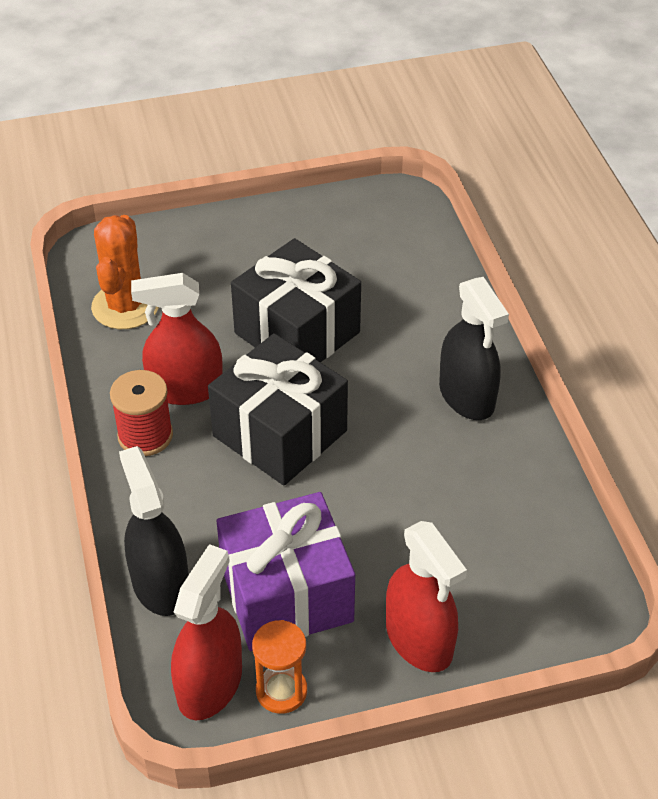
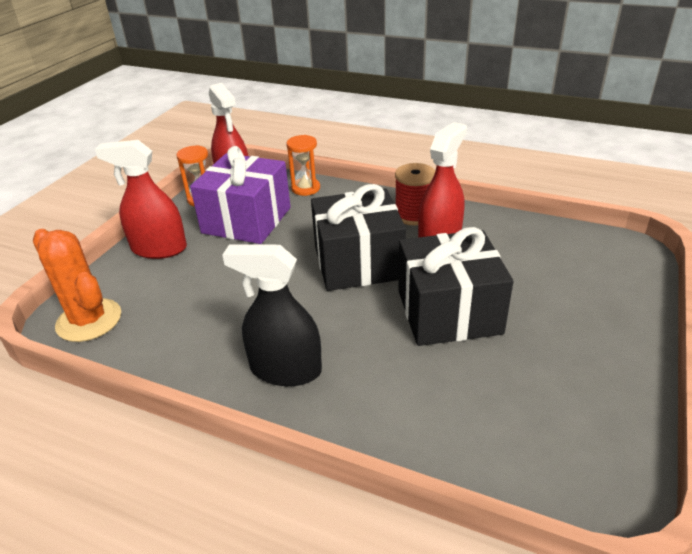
camera: 130 degrees right, 10 degrees down
(125, 306) = (550, 245): orange cactus -> orange cactus (89, 320)
(160, 584) = (305, 188): black spray bottle -> orange hourglass

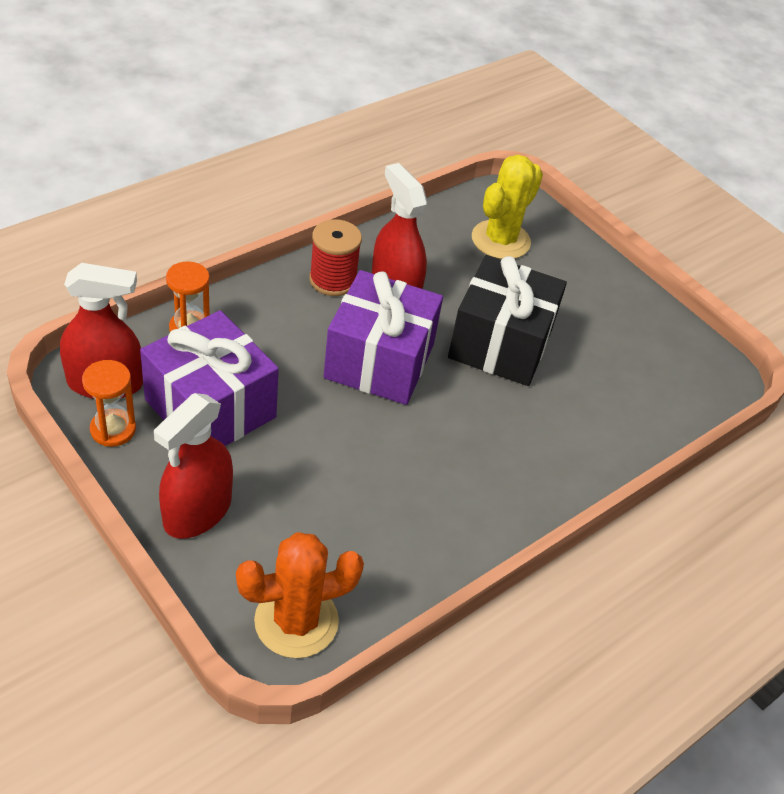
camera: 70 degrees left, 10 degrees up
(285, 370) = (497, 484): black spray bottle -> none
(358, 263) = (379, 361): black gift -> purple gift
(572, 267) = (500, 240): none -> yellow cactus

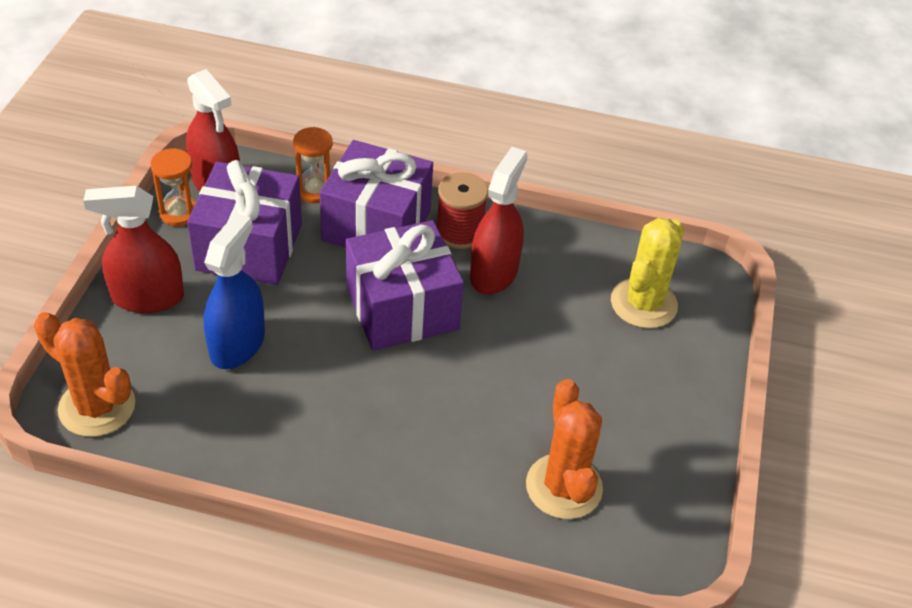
camera: 55 degrees right, 0 degrees up
(273, 319) = (376, 225): none -> purple gift
(317, 482) = (237, 344): none -> blue spray bottle
(500, 240) = (643, 303): yellow cactus -> yellow cactus turned 60 degrees counterclockwise
(500, 344) = (512, 371): black gift -> none
(625, 386) = (563, 487): none -> orange cactus

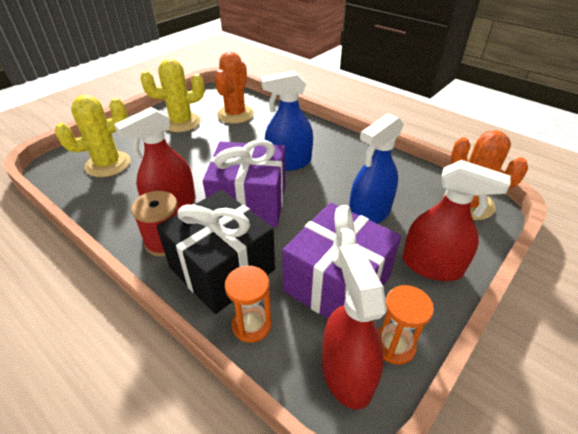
camera: 150 degrees left, 5 degrees down
(376, 225) = (222, 269): purple gift -> black gift
(391, 397) = (288, 162): none -> blue spray bottle
(636, 427) = (181, 122): none -> yellow cactus

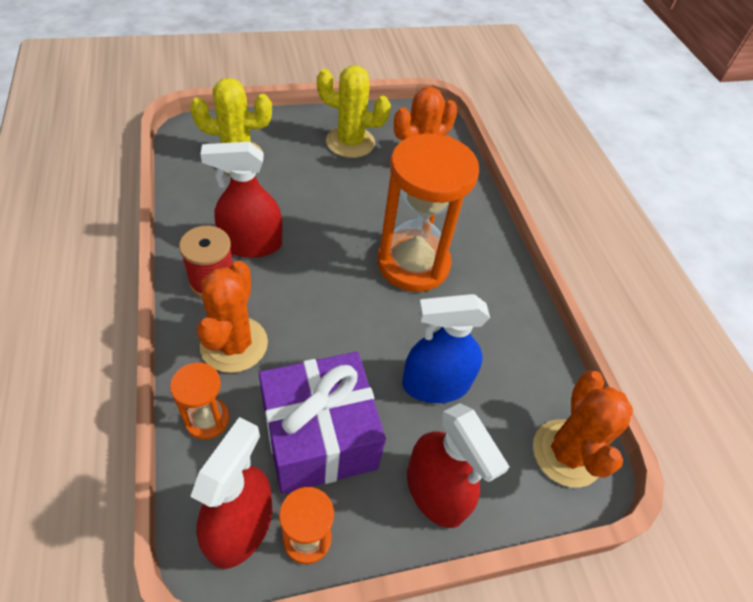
camera: 30 degrees right, 10 degrees up
(222, 269) = (234, 344): black gift -> orange cactus
(249, 203) = (325, 288): purple gift -> none
(288, 162) = (413, 263): blue spray bottle -> orange hourglass

